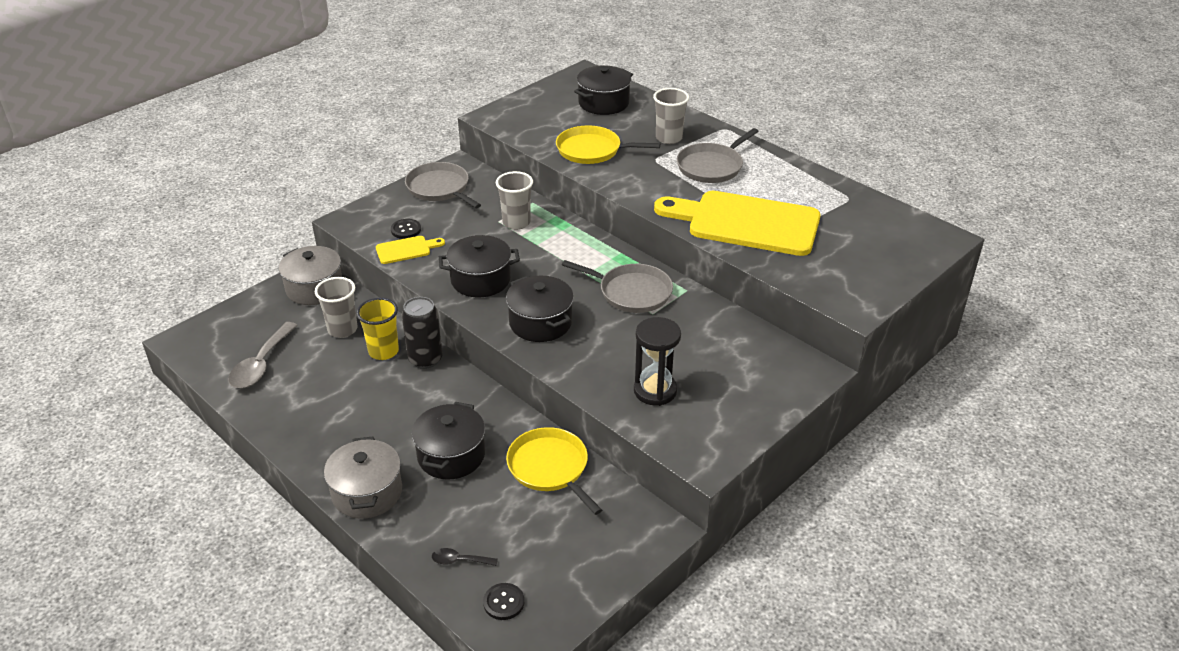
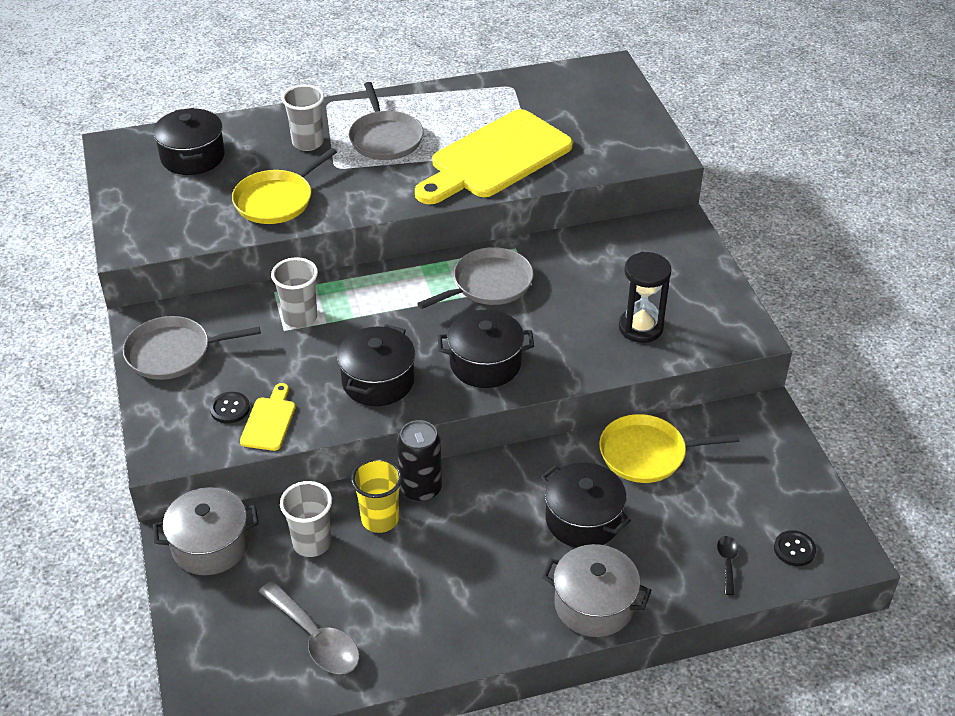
camera: 60 degrees left, 5 degrees up
(459, 560) = (727, 563): black spoon -> black spoon turned 150 degrees clockwise

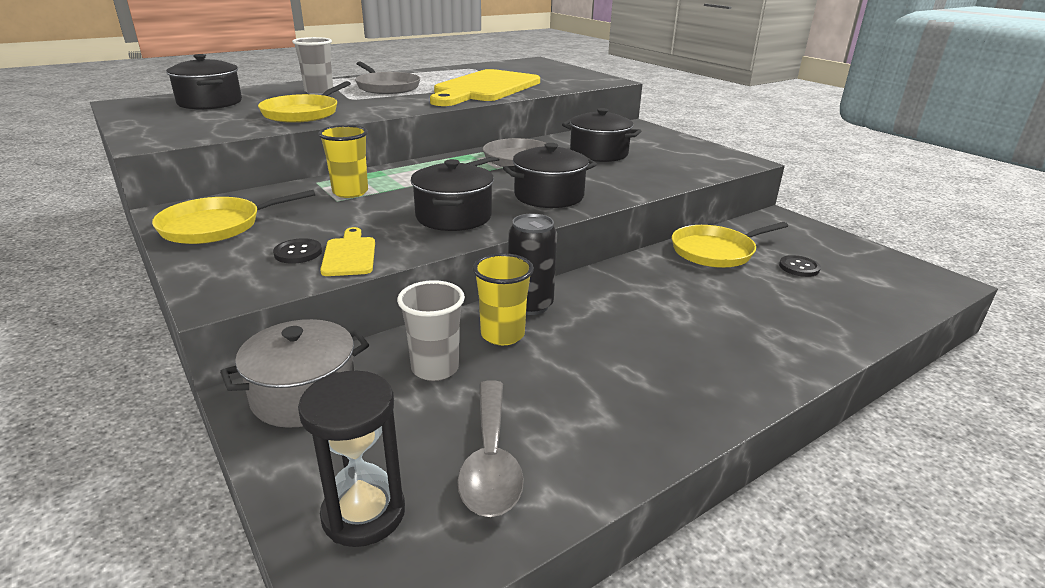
camera: 20 degrees left, 15 degrees down
(173, 353) = (216, 226): grey pan -> yellow pan
(300, 317) = (350, 192): grey cup -> yellow cup
(315, 638) = (490, 460): grey spoon -> grey spoon turned 60 degrees clockwise
(583, 519) = (704, 299): black pot -> black pot (599, 153)
(594, 604) = (778, 357): grey pot -> none
(640, 327) = (660, 166): black hourglass -> black hourglass (363, 513)
(727, 563) = (859, 304): black spoon -> none
(794, 549) = (899, 286): black button -> black button (799, 267)

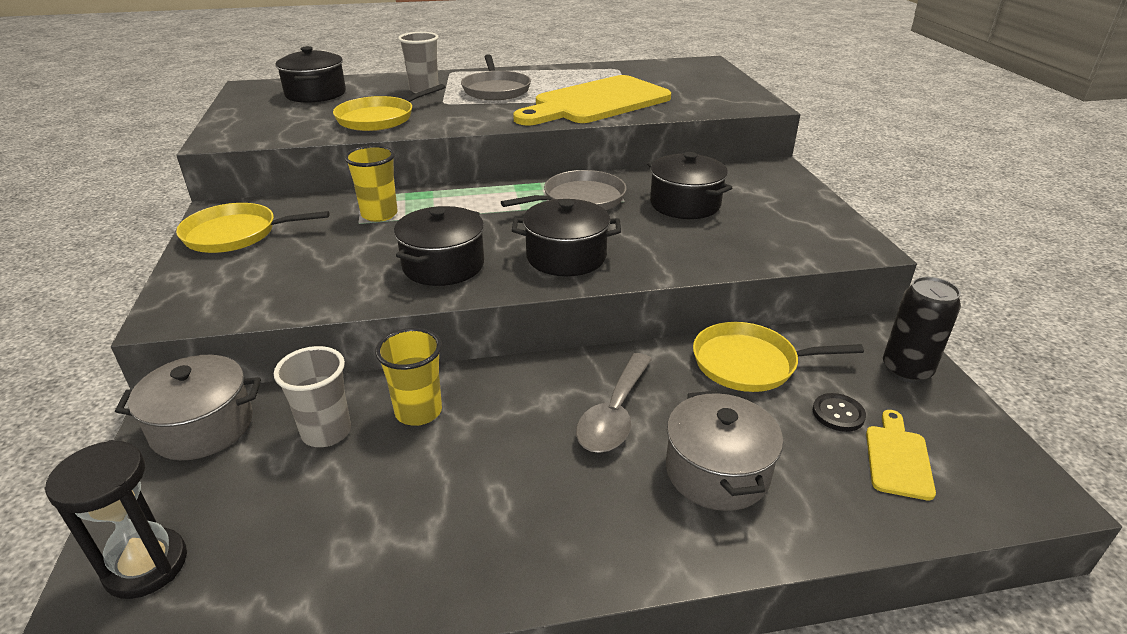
camera: 25 degrees right, 5 degrees up
(298, 253) = (269, 280): black button -> none
(349, 255) = (308, 293): yellow cutting board -> yellow cutting board (897, 458)
(490, 460) = (285, 551): grey spoon -> grey spoon (614, 414)
(530, 305) = (476, 383): black can -> black can (906, 370)
(761, 317) = (717, 472): none -> grey pot

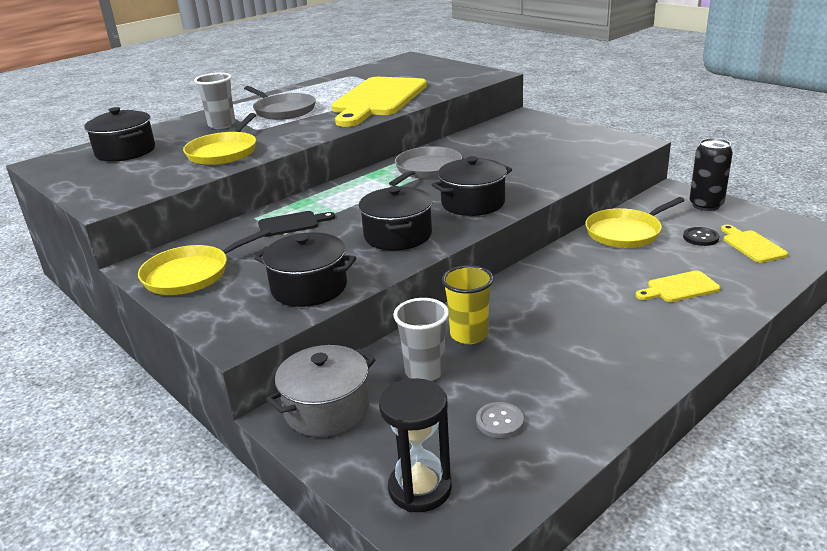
camera: 30 degrees left, 5 degrees down
(307, 534) = (499, 421): none -> grey button
(379, 214) = (292, 224): yellow cup -> black cutting board
(614, 414) = (588, 286): grey spoon -> none
(685, 204) = (500, 152): black pot -> black pot (309, 287)
(717, 472) = (679, 288): grey pot -> yellow cutting board

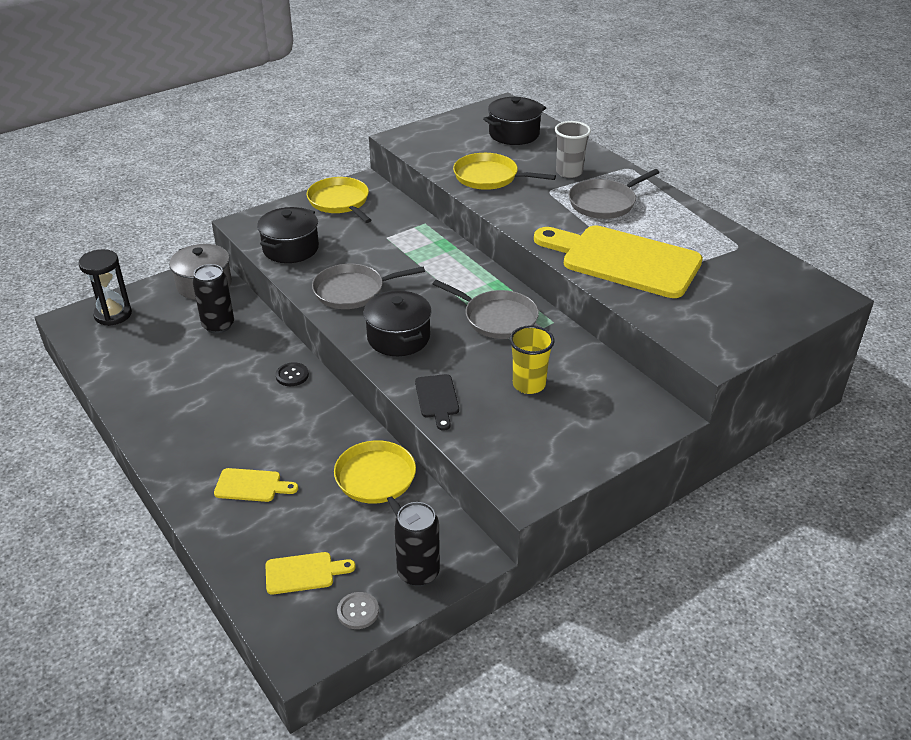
camera: 95 degrees right, 10 degrees up
(292, 224) = (403, 241): black cutting board -> black cutting board (437, 399)
(398, 235) = (353, 291): black pot -> grey pan
(425, 371) = (218, 325): grey cup -> black can
(469, 335) = (250, 350): yellow cup -> yellow cup (529, 384)
(499, 421) = (146, 351): grey button -> grey button (358, 611)
(679, 288) = (251, 486): yellow cutting board -> yellow cutting board turned 105 degrees clockwise
(700, 238) = (339, 537): black button -> black button (292, 375)

